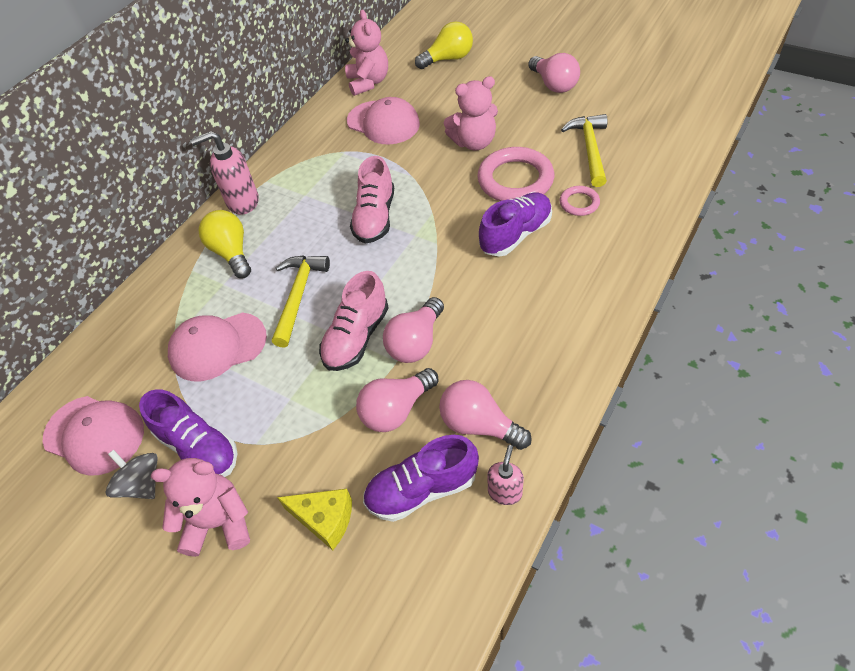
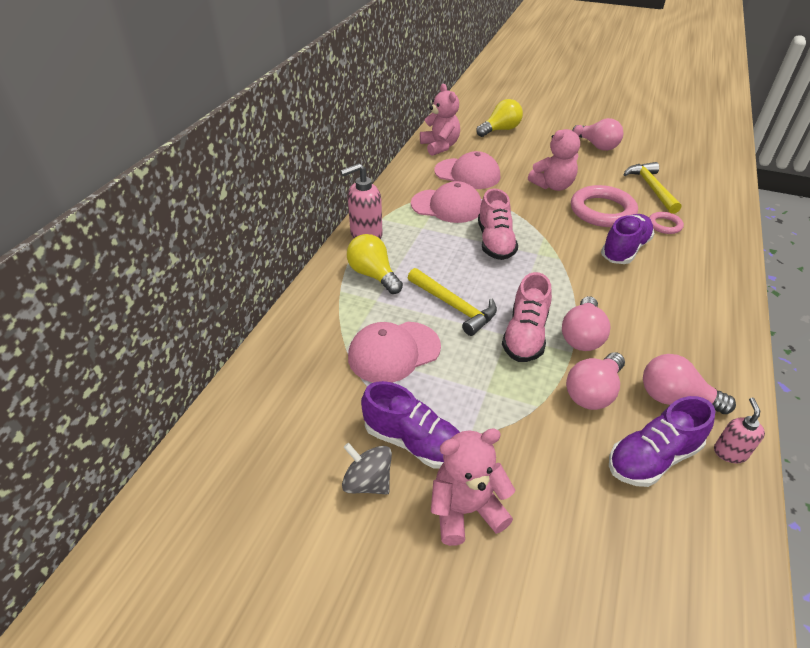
camera: 15 degrees left, 10 degrees down
(94, 435) = (297, 440): pink cap -> pink cap (447, 206)
(298, 296) = (454, 306): yellow hammer -> yellow hammer turned 135 degrees clockwise
(325, 519) = (573, 495): yellow cheese -> none

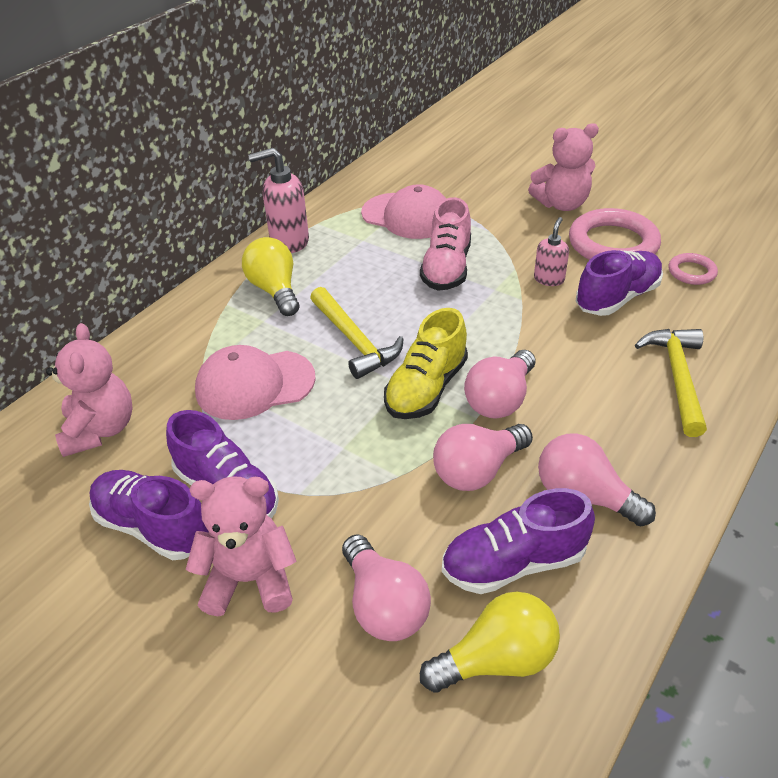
camera: 15 degrees right, 0 degrees up
(368, 482) = (153, 527): grey spinning top -> purple shoe
(440, 146) = (436, 140): pink teddy bear -> pink teddy bear (100, 430)
(467, 174) = (454, 178): pink cap -> none
(500, 130) = (527, 125): yellow light bulb -> yellow light bulb (497, 659)
(525, 335) = (426, 388): pink shoe -> yellow shoe
(597, 146) = (651, 157): pink light bulb -> pink light bulb (384, 605)
(651, 188) = (699, 221): yellow hammer -> yellow hammer (677, 378)
(730, 452) = (622, 575): pink soap dispenser -> pink soap dispenser (549, 279)

